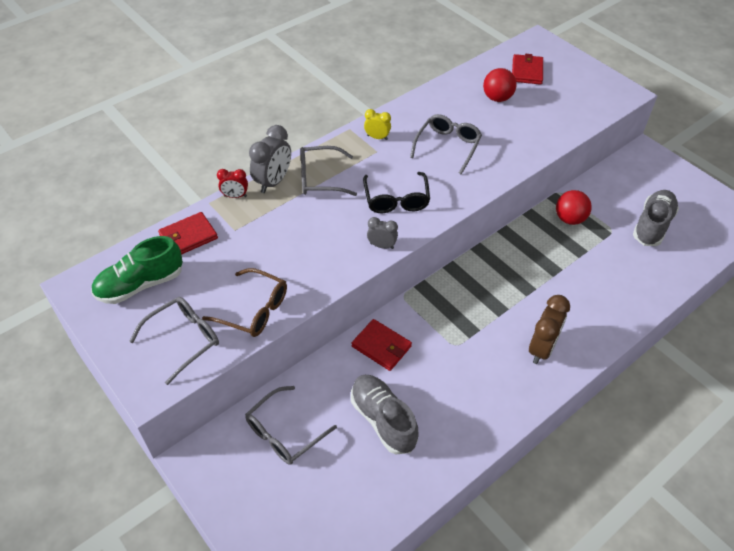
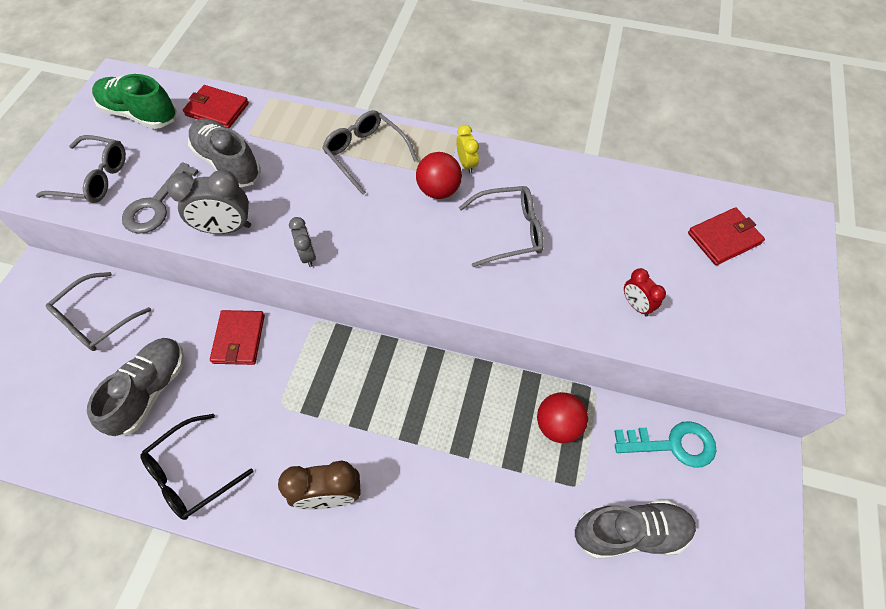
camera: 55 degrees right, 10 degrees up
(235, 196) = (291, 109): red clock -> red clock (636, 305)
(253, 252) = (228, 163): none -> grey shoe
(254, 310) = (157, 205): brown glasses -> grey key
(273, 182) = (332, 124): grey clock -> grey clock (226, 228)
(284, 432) = (96, 320): grey glasses -> grey glasses turned 60 degrees counterclockwise
(396, 199) = (385, 231): black glasses -> black glasses (191, 473)
(497, 98) = (641, 234): red ball -> red ball (439, 190)
(614, 180) = (672, 444): none -> turquoise key

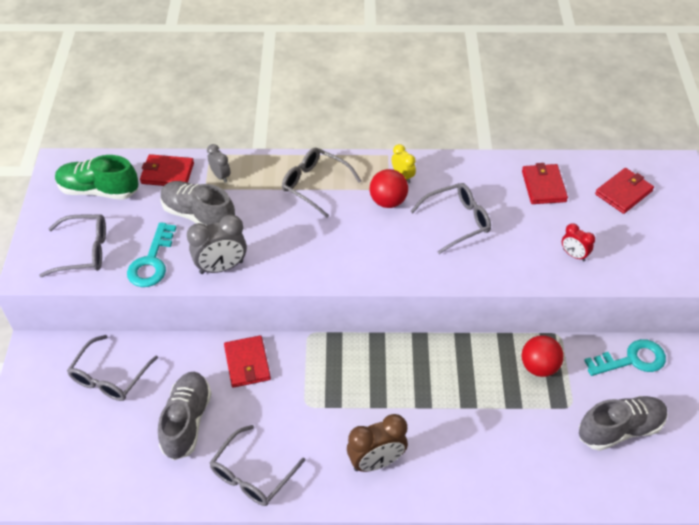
camera: 15 degrees left, 10 degrees down
(157, 205) = (152, 261): grey key -> turquoise key
(191, 473) = (252, 474): black glasses -> grey glasses
(308, 255) = (301, 274): grey clock -> grey clock (220, 176)
(627, 209) = (543, 186): none -> red wallet

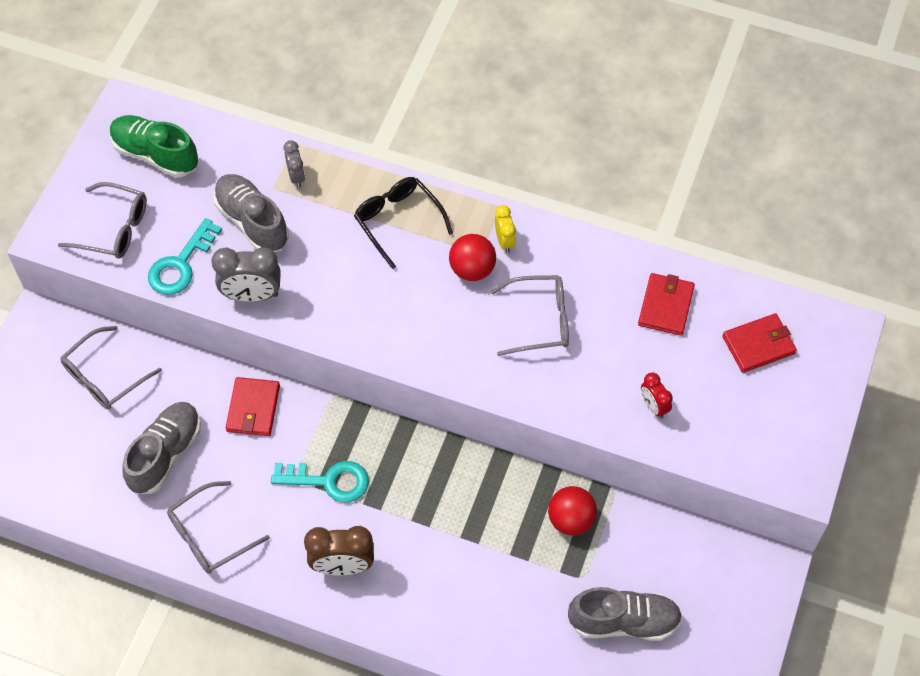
camera: 20 degrees right, 10 degrees up
(167, 173) = (238, 154): red wallet -> none
(315, 185) = (398, 221): grey glasses -> black glasses
(631, 360) = (682, 547): turquoise key -> turquoise key (329, 481)

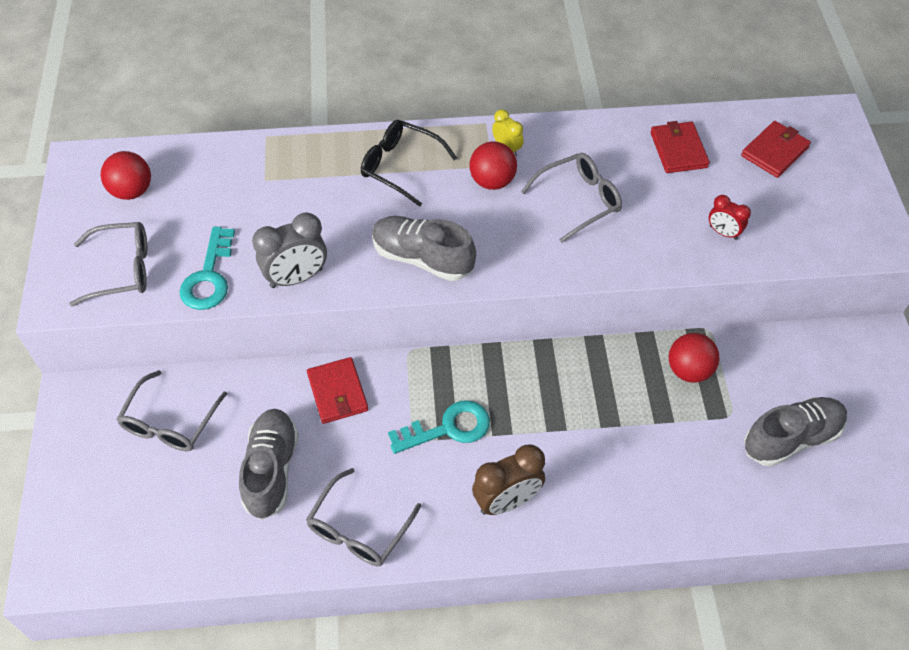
camera: 25 degrees left, 5 degrees down
(155, 155) = (132, 191): green shoe -> red ball
(252, 222) = (261, 215): grey shoe -> grey shoe (422, 258)
(296, 176) = (282, 163): grey clock -> none

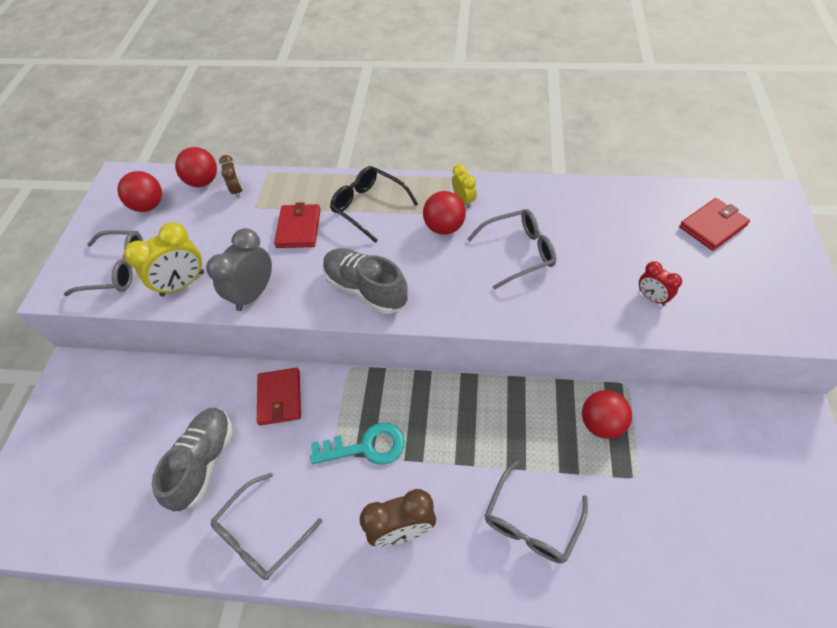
camera: 15 degrees right, 0 degrees up
(170, 422) = (136, 404): grey glasses -> grey glasses (531, 521)
(190, 155) = (203, 181): none -> red ball
(209, 277) = (183, 284): turquoise key -> yellow clock
(237, 162) = (237, 190): none -> brown clock
(296, 278) = (253, 294): grey clock -> grey clock turned 135 degrees clockwise
(678, 150) = (619, 216): red wallet -> red wallet (299, 228)
(791, 438) = (695, 511): grey shoe -> none

